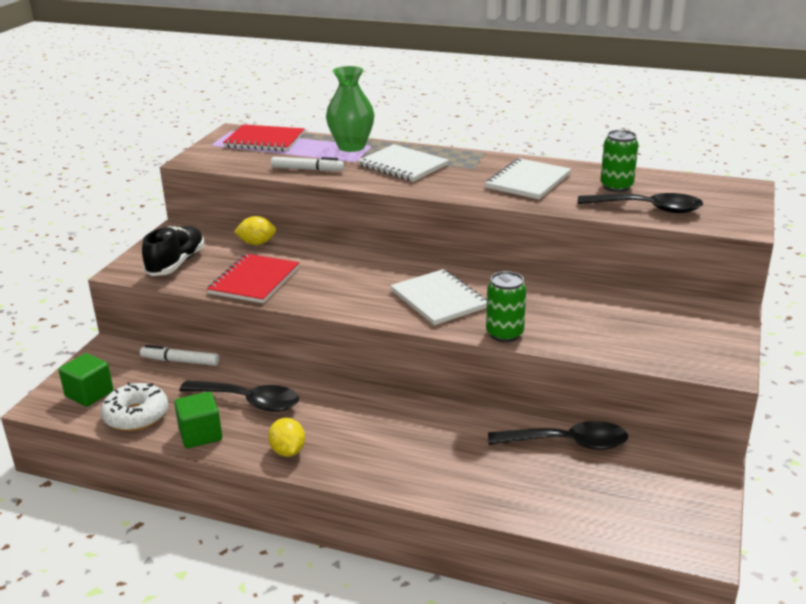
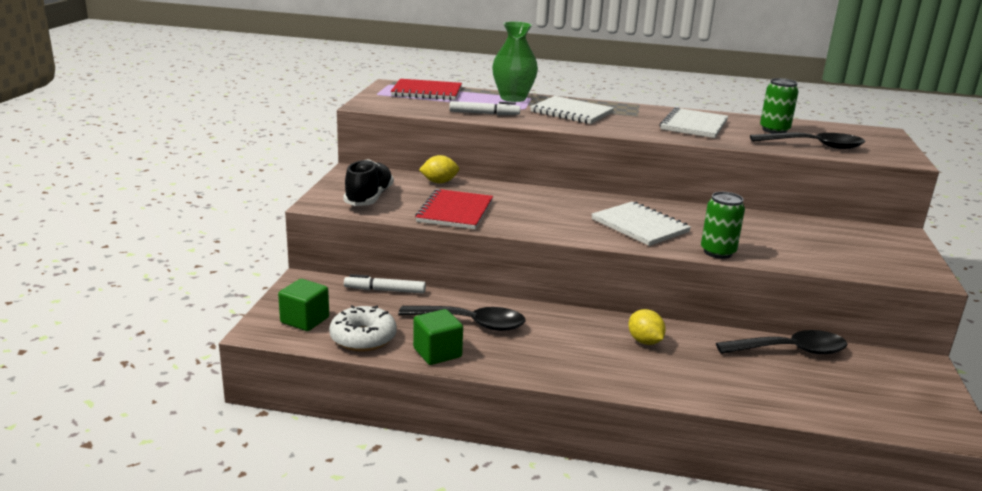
camera: 10 degrees left, 5 degrees down
(288, 451) = (532, 365): yellow lemon -> yellow lemon (644, 341)

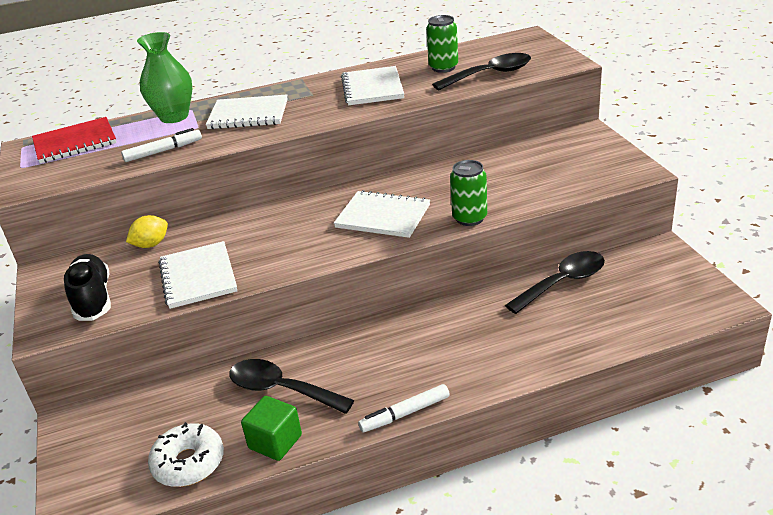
camera: 25 degrees left, 10 degrees up
(305, 320) = (110, 473): green cube -> none
(385, 290) = (166, 392): white marker -> white marker (405, 413)
(455, 211) = (198, 277): red notebook -> white notebook
(471, 323) = (281, 389): black spoon -> black spoon turned 135 degrees counterclockwise
(644, 341) = (446, 331): yellow lemon -> none

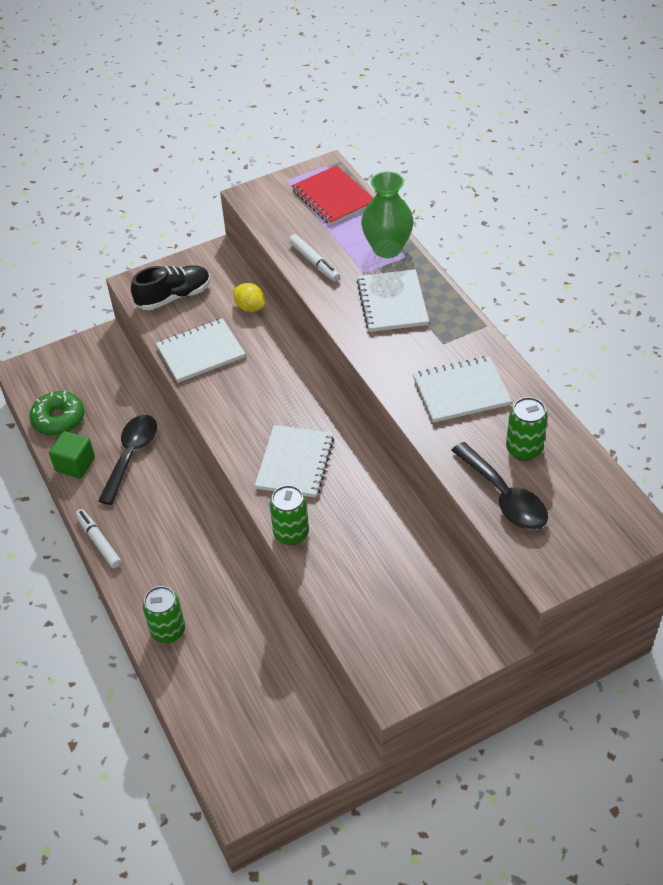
camera: 80 degrees right, 15 degrees up
(188, 463) = (59, 419): white donut -> green donut
(536, 353) = (168, 631): none -> green can
(563, 282) = (276, 652): black spoon -> none

